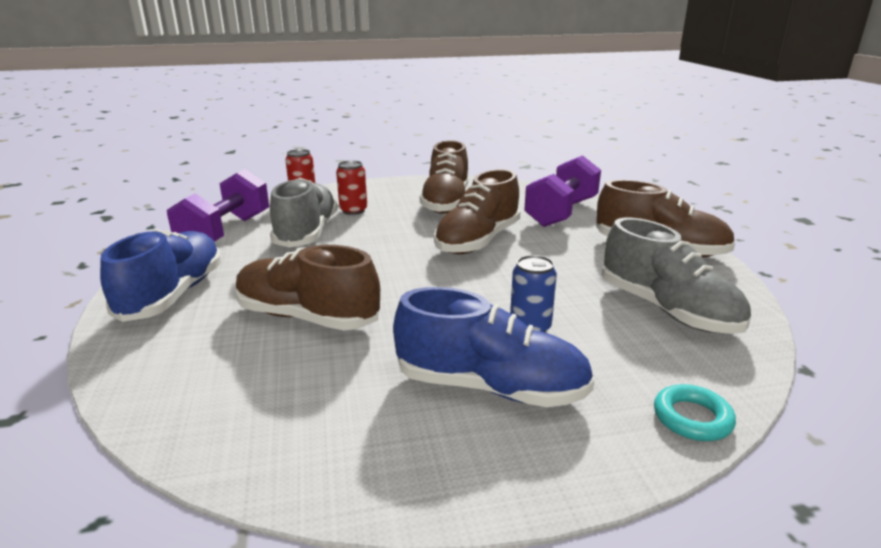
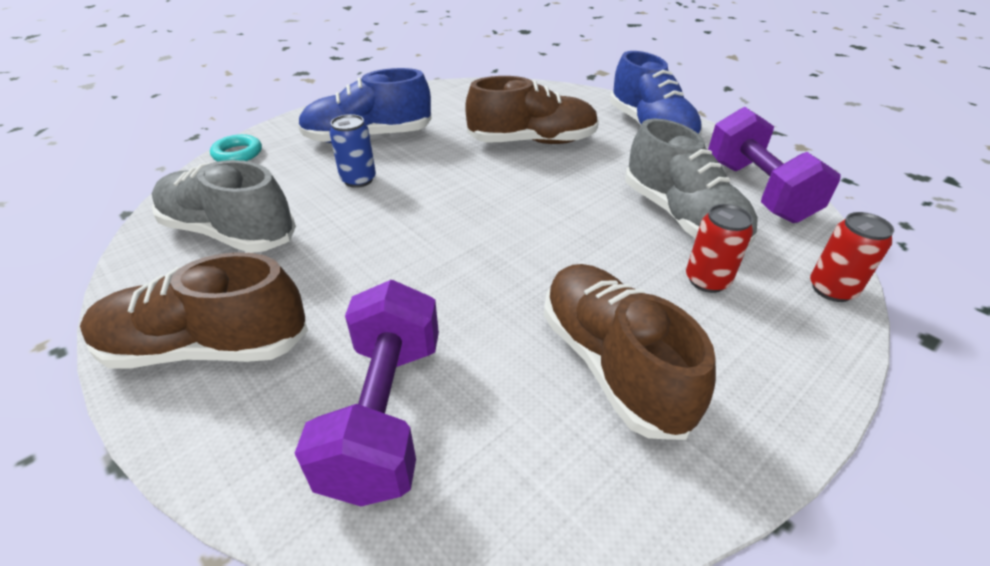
camera: 150 degrees right, 15 degrees up
(477, 241) = (476, 273): brown shoe -> none

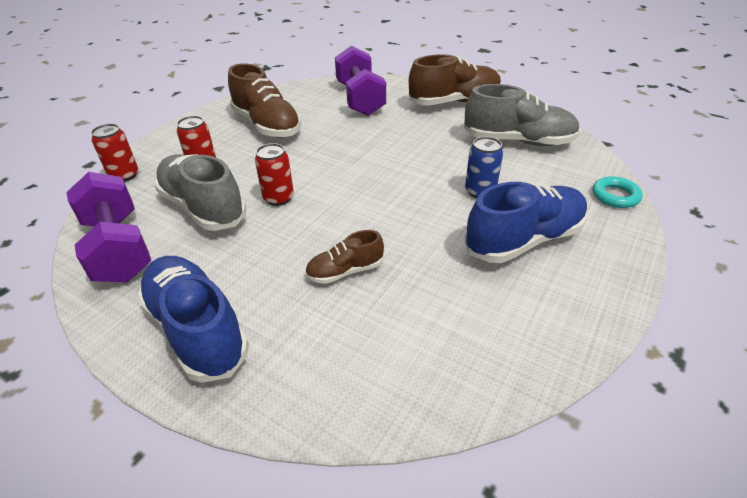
camera: 165 degrees right, 0 degrees up
(532, 142) = (345, 271): brown shoe -> brown shoe, size x0.53
(589, 212) = (278, 198): none -> red can

